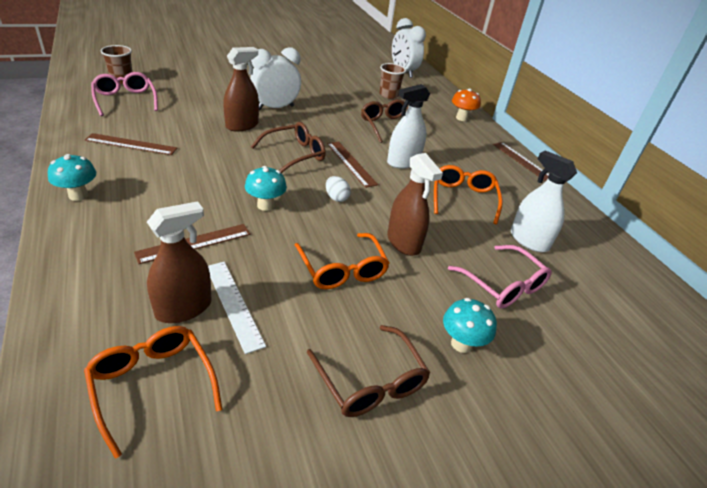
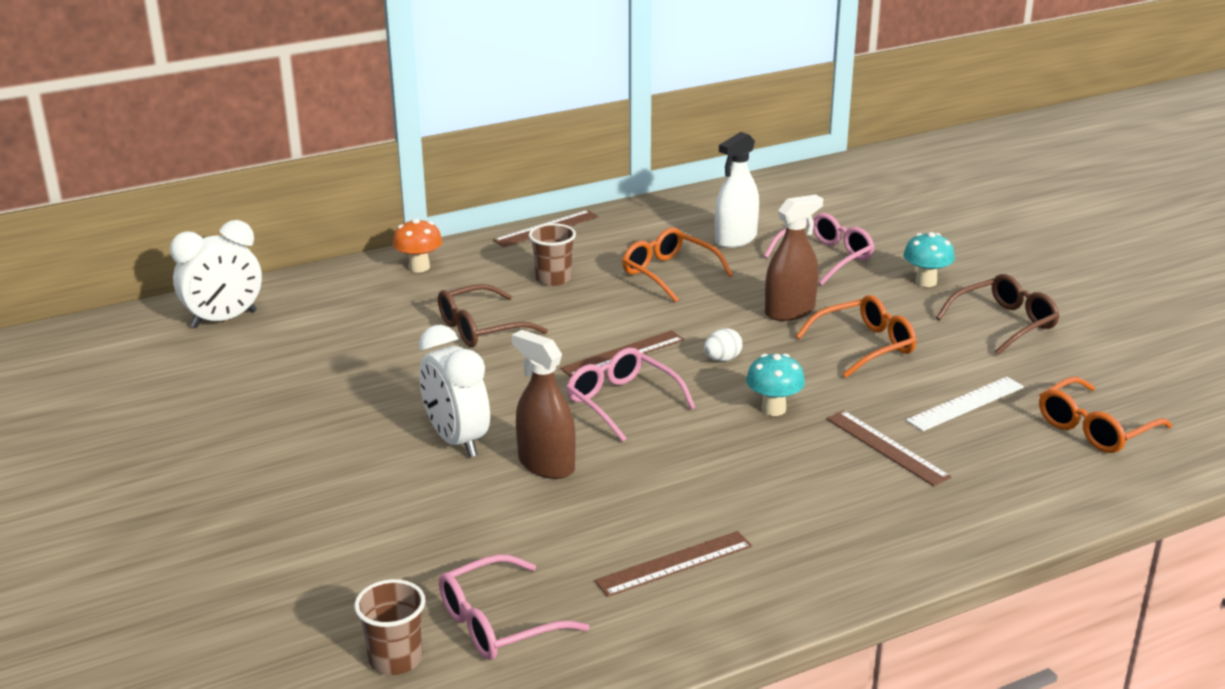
camera: 90 degrees left, 10 degrees down
(78, 195) = (849, 569): turquoise mushroom -> none
(131, 144) = (674, 563): brown ruler -> brown ruler turned 60 degrees clockwise
(183, 308) = (994, 432): brown spray bottle -> none
(295, 154) = (622, 402): brown glasses -> pink glasses
(388, 95) = (348, 332): brown cup -> brown cup (553, 279)
(403, 162) = (596, 314): white spray bottle -> none
(463, 198) = (669, 273): orange glasses -> orange glasses turned 45 degrees clockwise

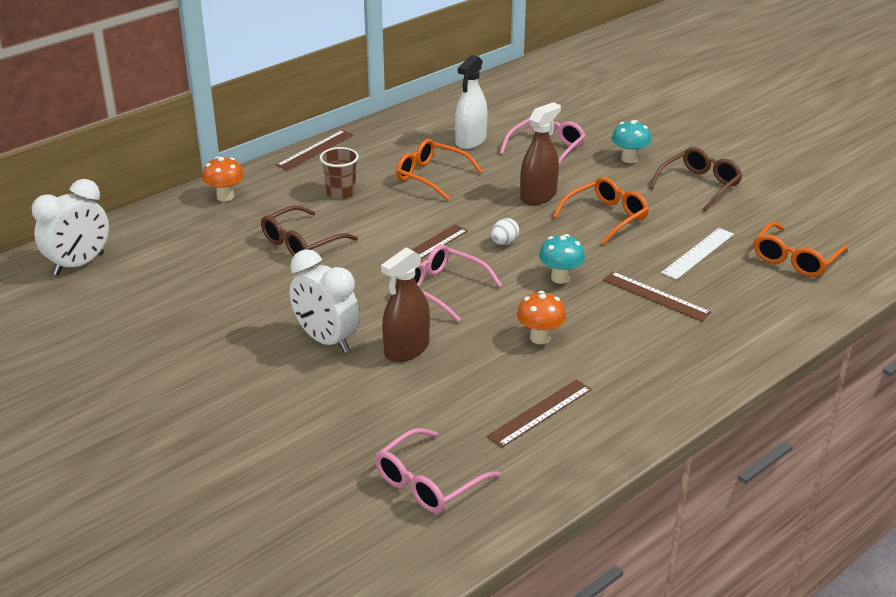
camera: 15 degrees left, 5 degrees up
(395, 659) = (362, 526): brown cup -> none
(546, 464) = (406, 349): brown spray bottle -> brown spray bottle turned 75 degrees counterclockwise
(715, 475) = (540, 338): none -> orange mushroom

